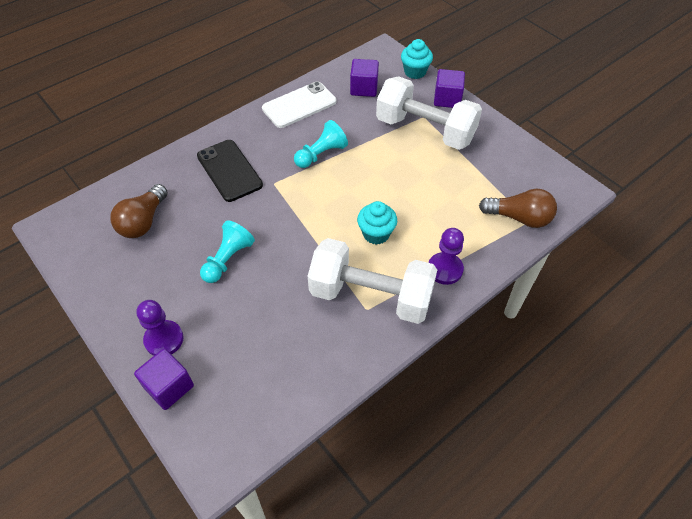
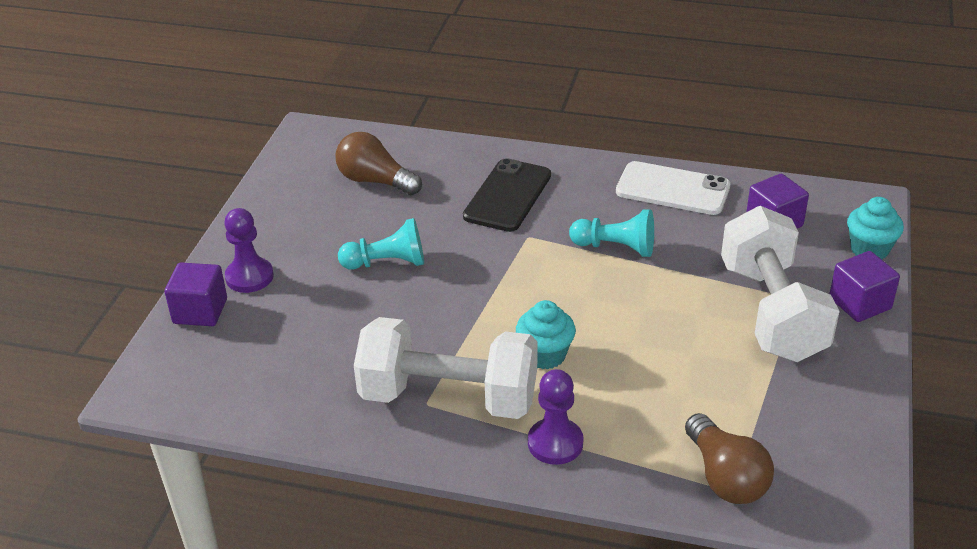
camera: 55 degrees right, 15 degrees down
(143, 221) = (375, 181): brown light bulb -> brown light bulb turned 45 degrees clockwise
(371, 296) = (448, 397): white dumbbell -> white dumbbell turned 60 degrees counterclockwise

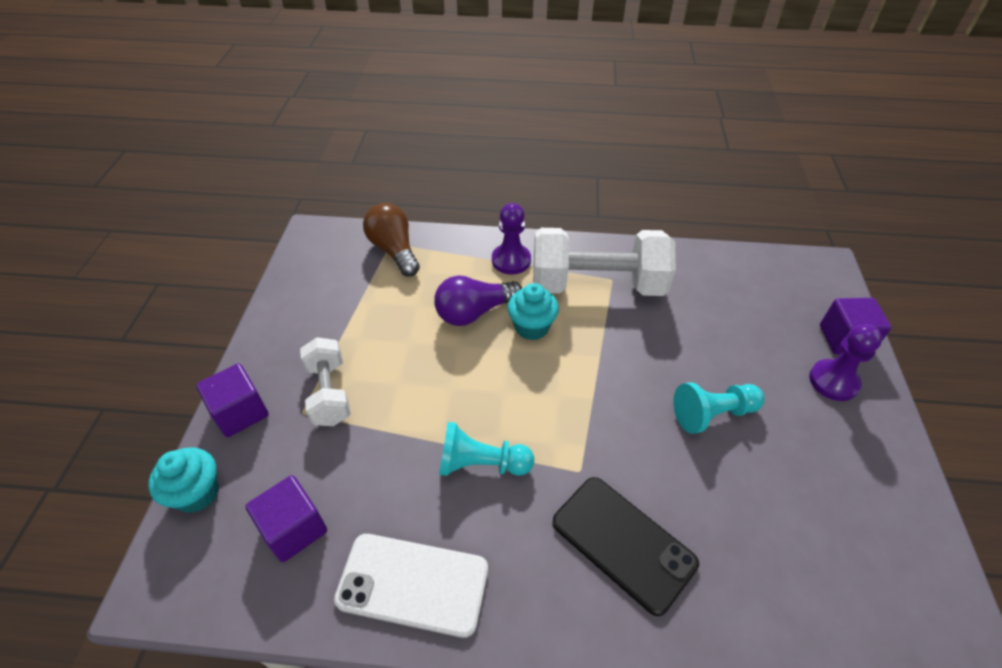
camera: 170 degrees right, 10 degrees up
(375, 181) = (801, 553): brown light bulb -> none
(507, 196) = (623, 542): black phone -> black phone turned 60 degrees counterclockwise
(612, 378) = (474, 312): none -> purple light bulb
(772, 312) = (329, 393): white dumbbell -> white dumbbell, size x0.56

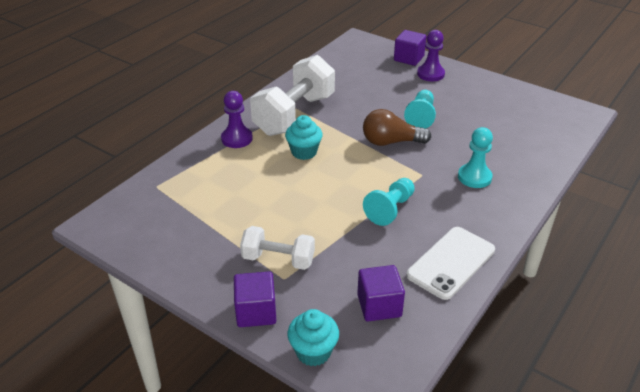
camera: 60 degrees left, 10 degrees down
(394, 250) = (166, 187): brown light bulb -> brown light bulb (391, 142)
(474, 312) = (268, 170): purple light bulb -> none
(623, 542) = (474, 177): black phone -> turquoise pawn

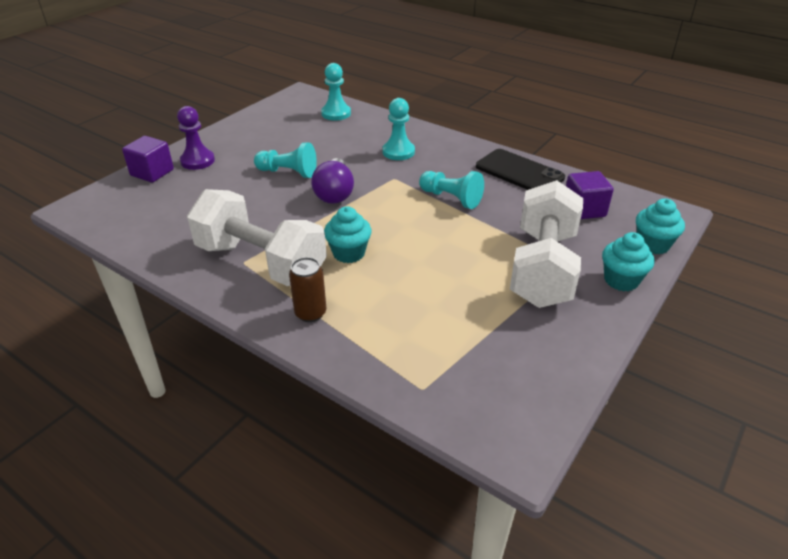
camera: 90 degrees left, 0 degrees up
(237, 139) = (310, 313): purple pawn -> brown can
(256, 312) = (621, 280): purple cube -> turquoise cupcake
(278, 259) = (542, 268): white dumbbell -> white dumbbell, size x1.78
(391, 142) = (334, 193): brown light bulb -> purple light bulb
(451, 262) = (519, 172): white phone -> black phone
(546, 136) = (336, 113): none -> turquoise pawn

